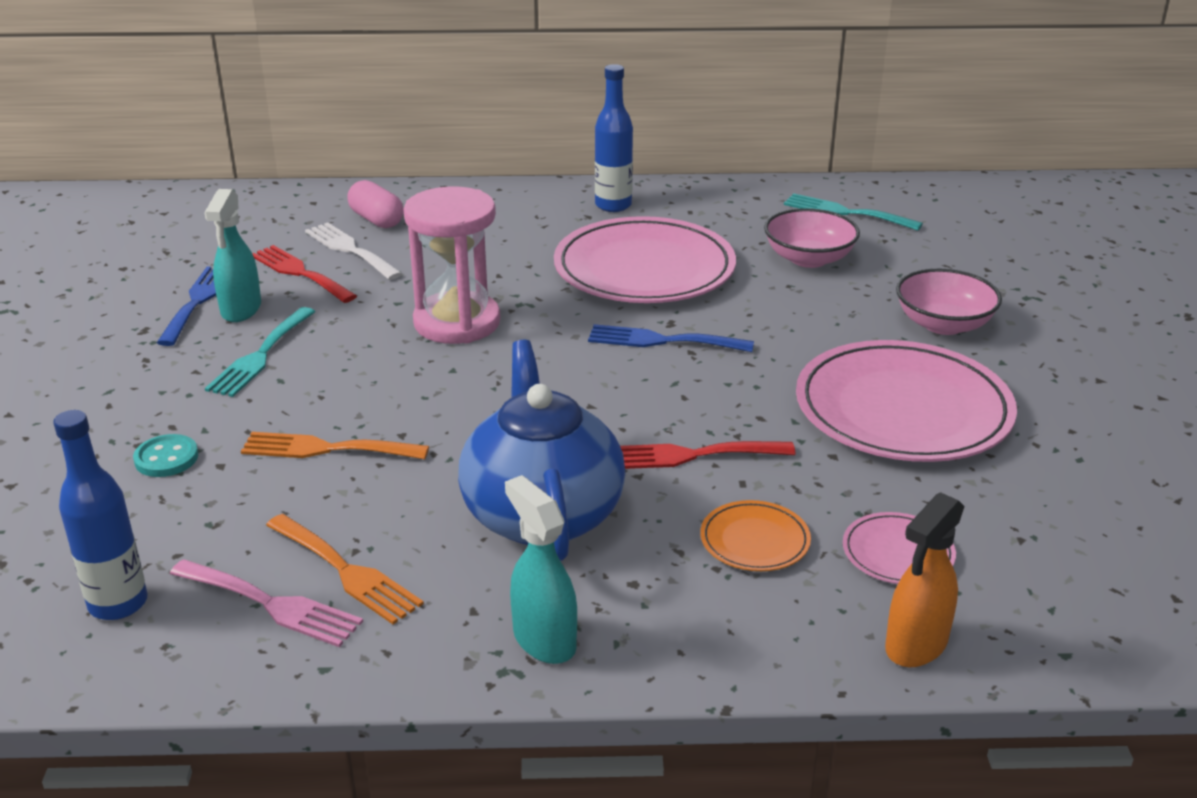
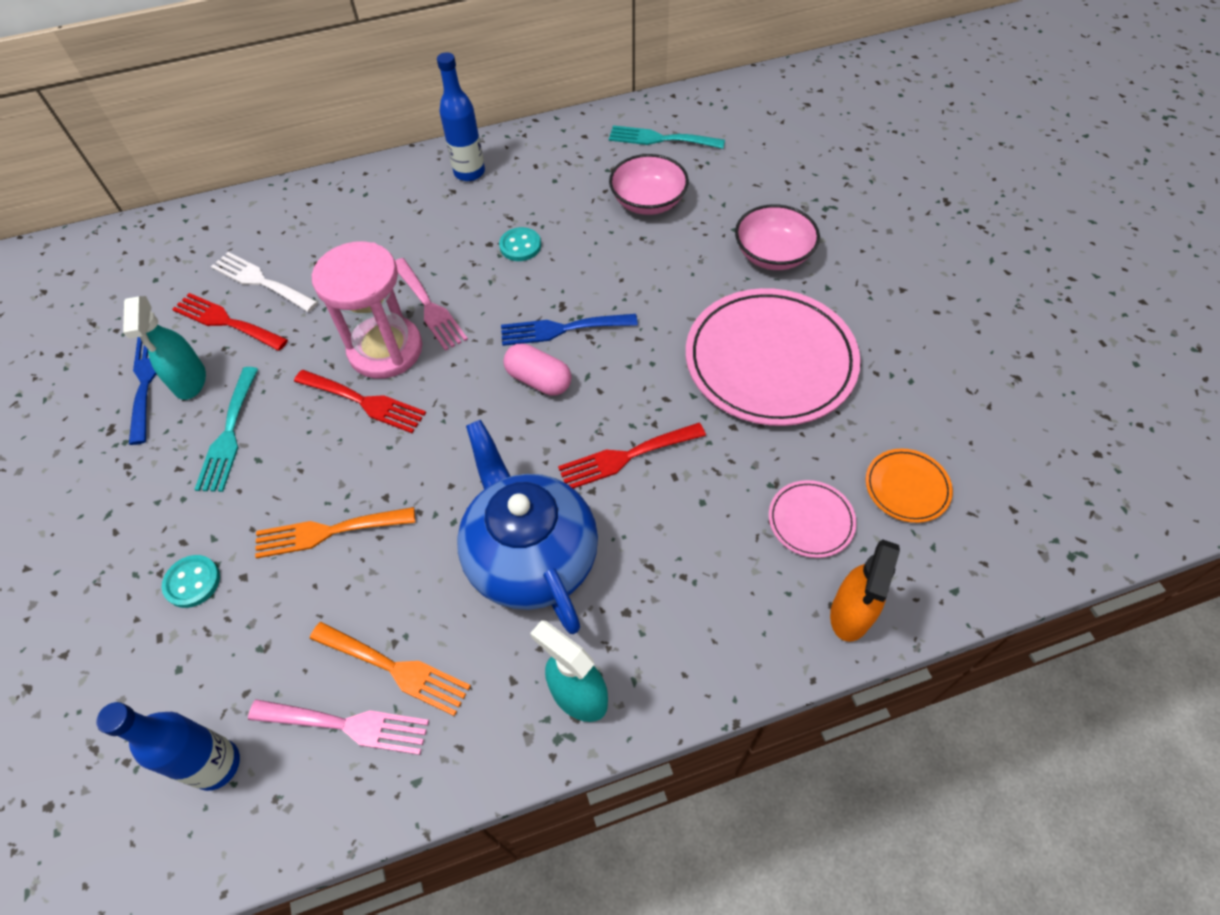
camera: 15 degrees left, 25 degrees up
(376, 220) = (270, 237): pink capsule -> pink capsule (539, 380)
(415, 358) = (365, 402): none -> red fork
(520, 299) = (429, 307): none -> pink fork
(644, 269) = (520, 246): pink plate -> turquoise button
(754, 540) = (703, 538): orange plate -> orange plate (907, 487)

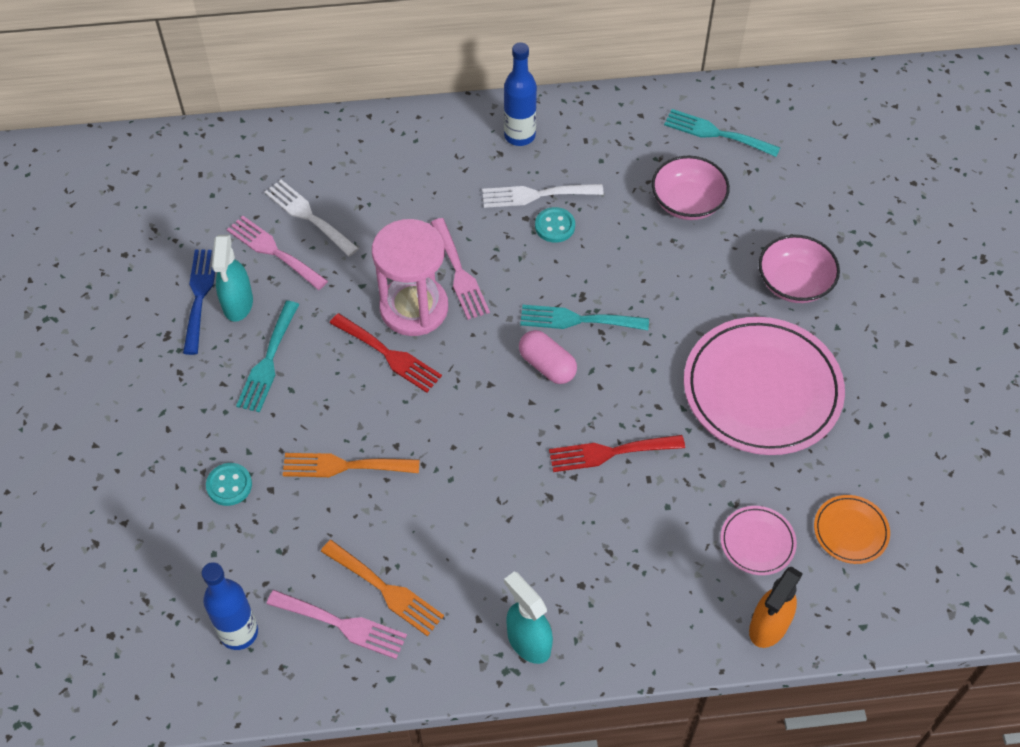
camera: 10 degrees right, 0 degrees up
(226, 321) = (273, 251): red fork -> pink fork
(495, 221) = (536, 195): none -> white fork
(531, 557) = (511, 523): blue teapot -> none
(561, 329) = (577, 320): blue fork -> turquoise fork

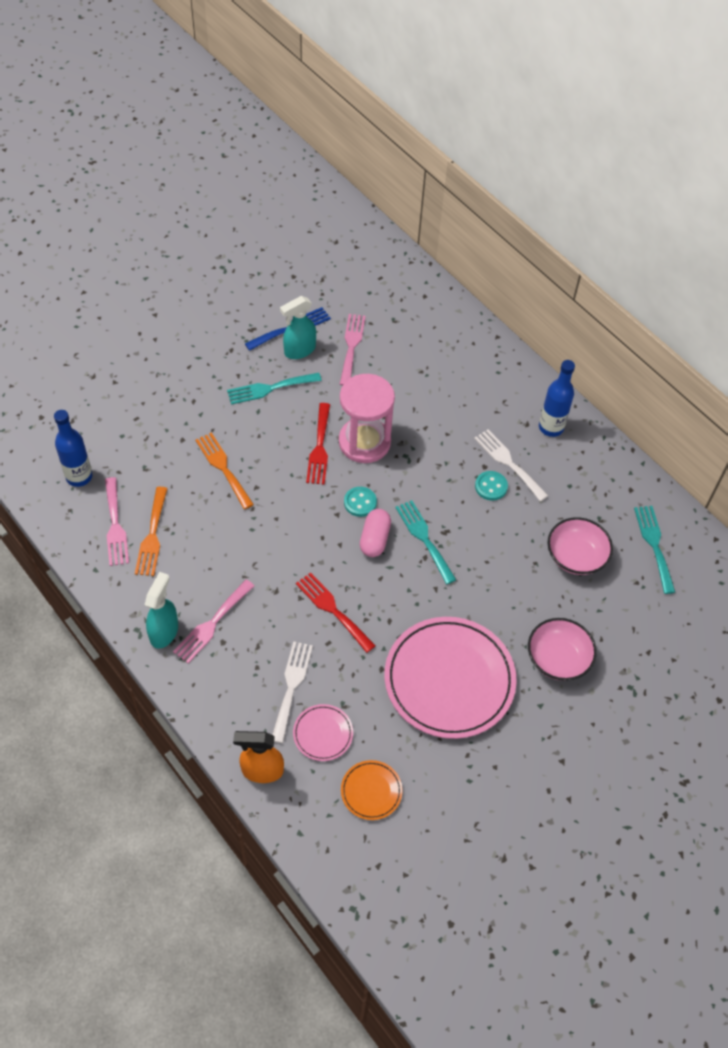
camera: 55 degrees right, 0 degrees up
(229, 485) = (171, 417): turquoise button -> turquoise button (360, 502)
(308, 216) = (392, 348): white fork -> white fork (291, 686)
(459, 273) = (410, 452): pink fork -> pink fork (212, 624)

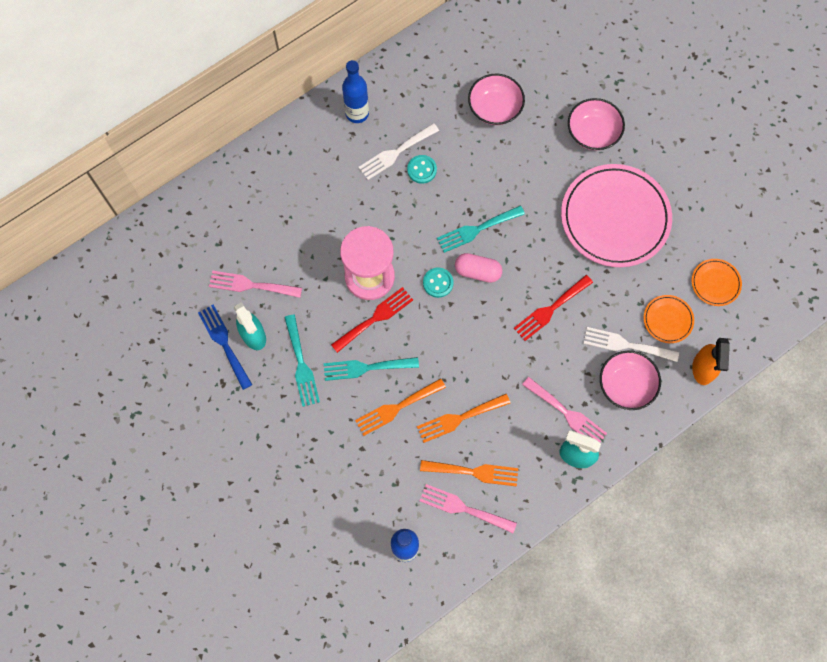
camera: 85 degrees left, 15 degrees up
(115, 526) = (463, 508): pink fork -> pink fork turned 150 degrees counterclockwise
(210, 522) = (459, 418): none -> orange fork
(243, 685) = (626, 385): none -> pink bowl
(319, 448) = (375, 318): red fork -> red fork turned 45 degrees counterclockwise
(323, 734) = (668, 320): pink plate -> orange plate
(654, 544) = (483, 46): turquoise fork -> turquoise fork (366, 368)

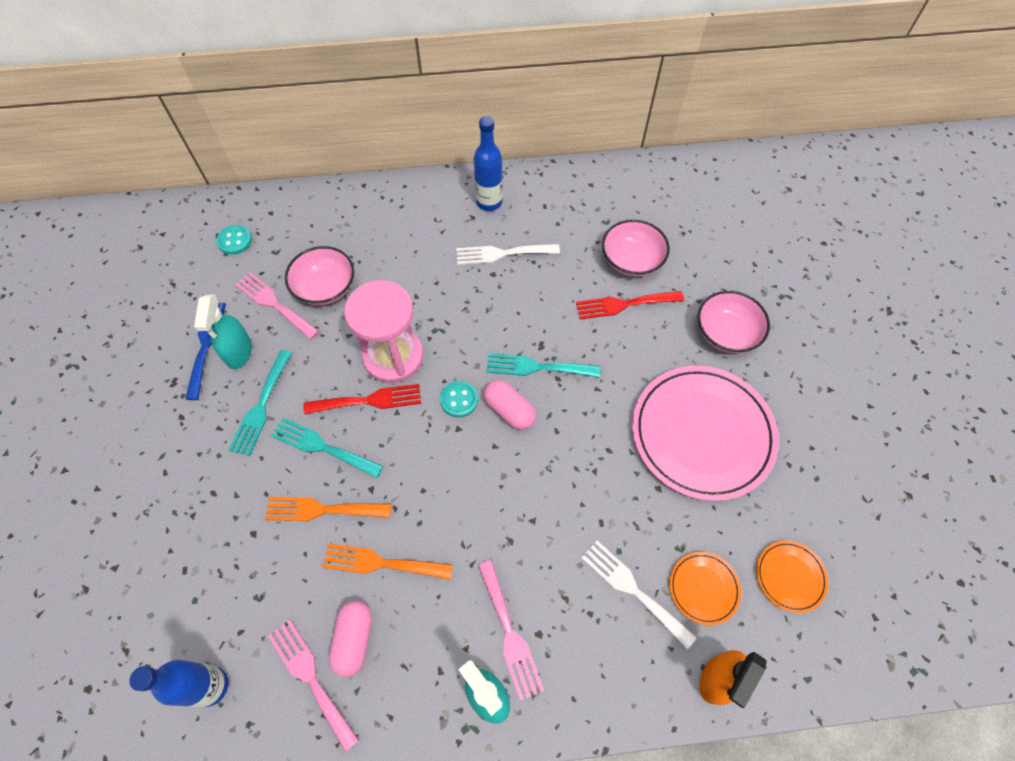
camera: 30 degrees right, 10 degrees down
(422, 170) = (518, 281): turquoise button -> turquoise button (235, 241)
(474, 472) = (354, 639): orange fork -> pink capsule
(550, 309) = (565, 496): red fork -> red fork (624, 304)
(626, 385) = (604, 641): pink bowl -> pink bowl (325, 287)

